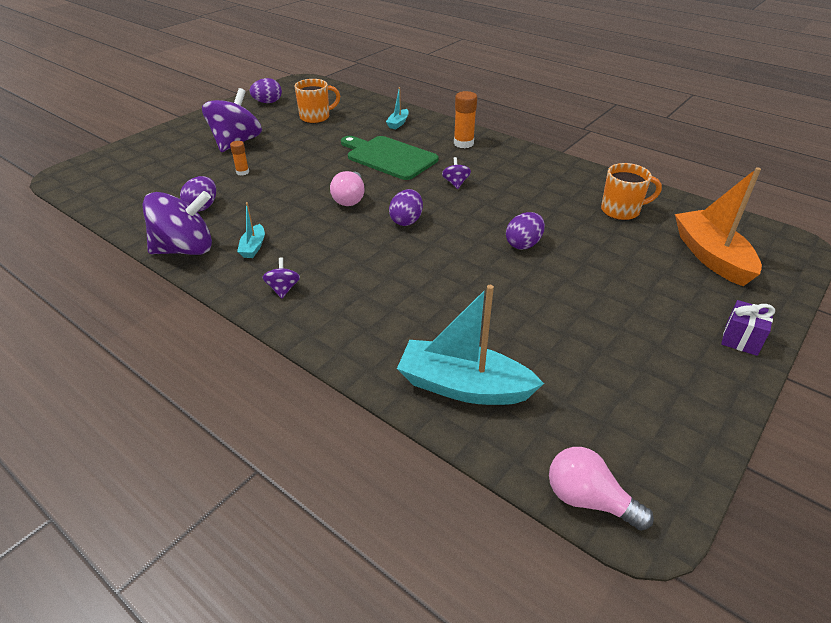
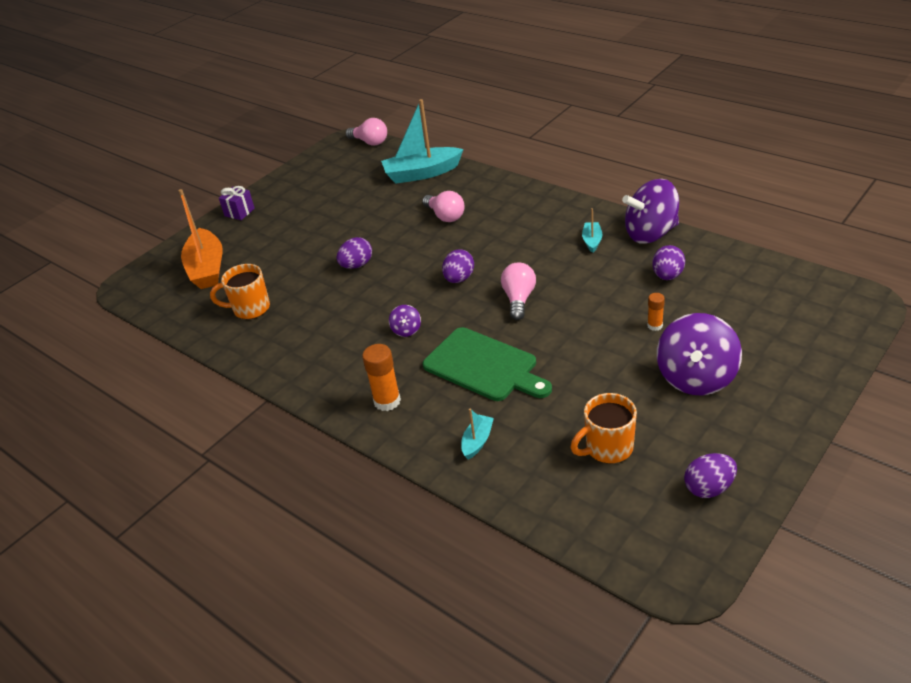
camera: 175 degrees left, 0 degrees up
(283, 289) = (551, 212): purple spinning top -> none
(422, 298) = (445, 216): none -> pink light bulb
(463, 386) = (422, 173): turquoise boat -> turquoise boat turned 150 degrees clockwise

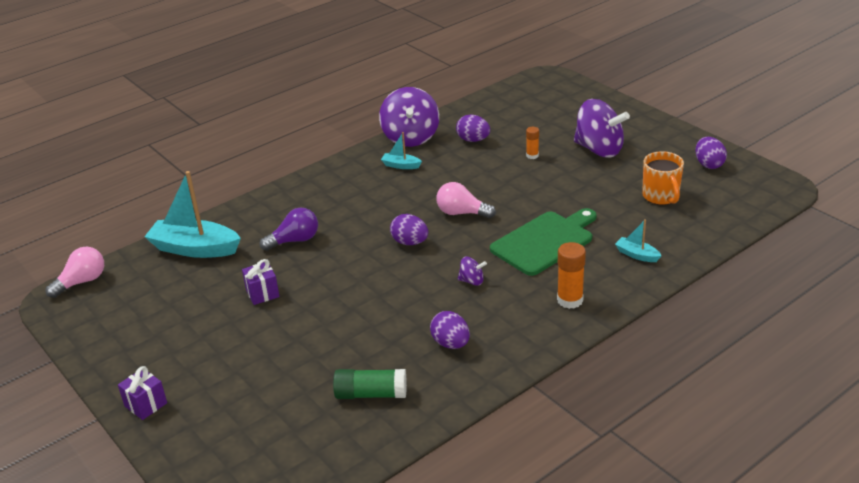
camera: 80 degrees left, 5 degrees down
(207, 268) = (259, 435): orange boat -> none
(250, 309) = (371, 394): orange mug -> green glue stick
(357, 265) = (341, 307): purple egg -> purple egg (451, 343)
(369, 222) = (262, 293): none -> purple gift
(422, 173) = (195, 248): turquoise boat -> turquoise boat turned 105 degrees clockwise
(445, 216) = (294, 240): pink light bulb -> purple light bulb

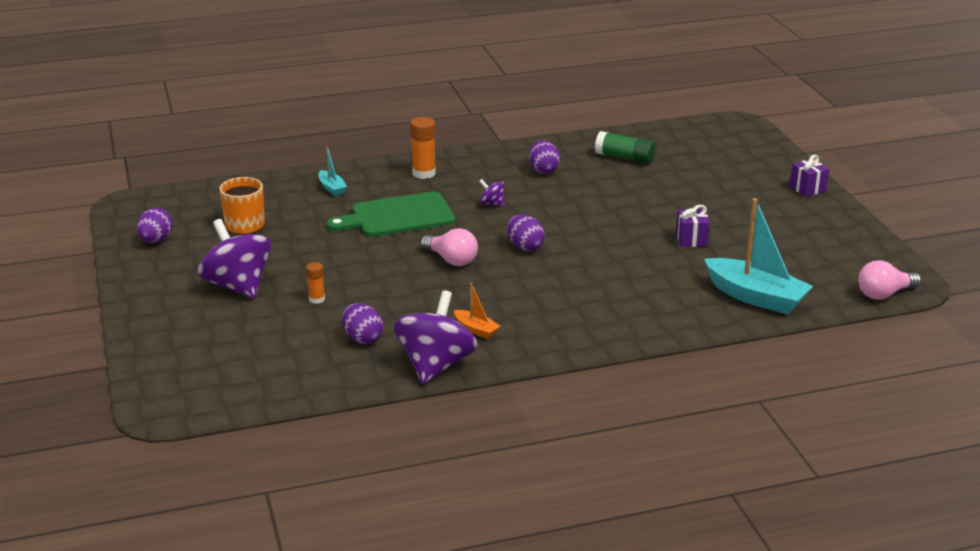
camera: 160 degrees left, 5 degrees down
(294, 240) = (643, 278): purple light bulb -> none
(401, 165) = (476, 330): turquoise boat -> orange boat

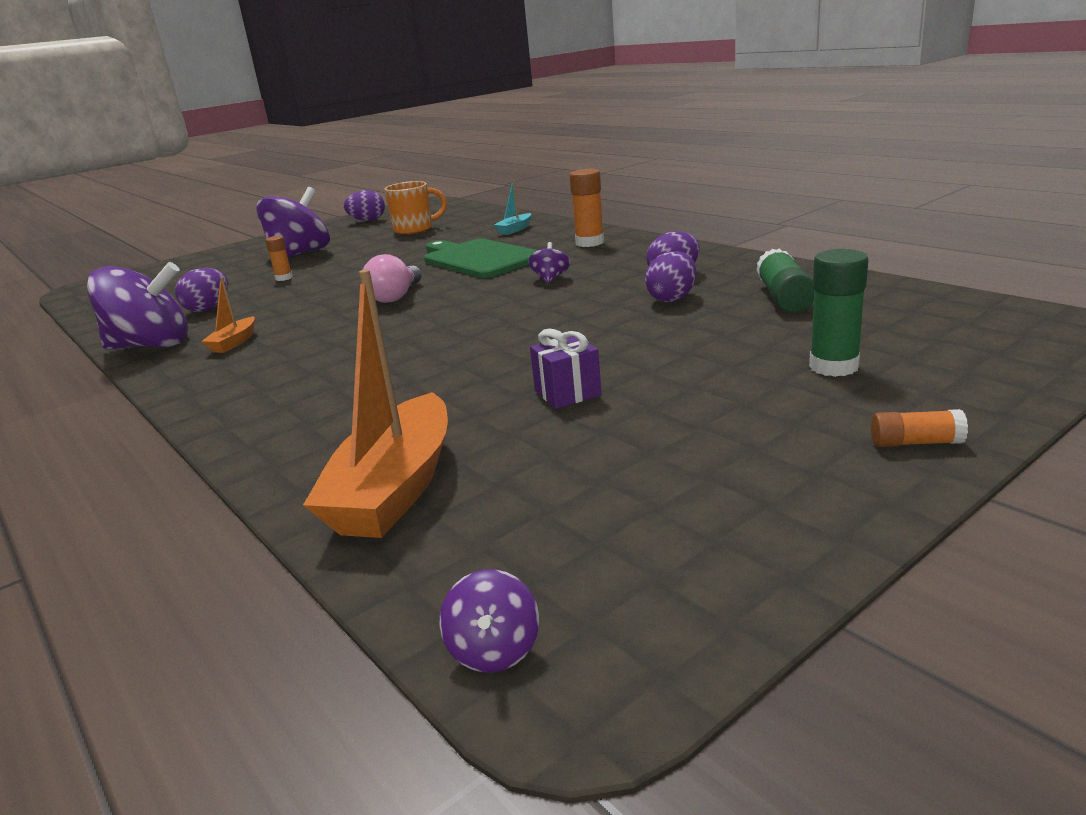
camera: 70 degrees right, 5 degrees down
(525, 247) = (454, 315): purple egg -> purple egg (672, 299)
(725, 177) = (833, 366): none -> green glue stick
(756, 297) = (395, 489): turquoise boat -> orange boat
(807, 189) = (915, 443): purple gift -> orange glue stick
(884, 294) = (494, 650): pink light bulb -> purple spinning top

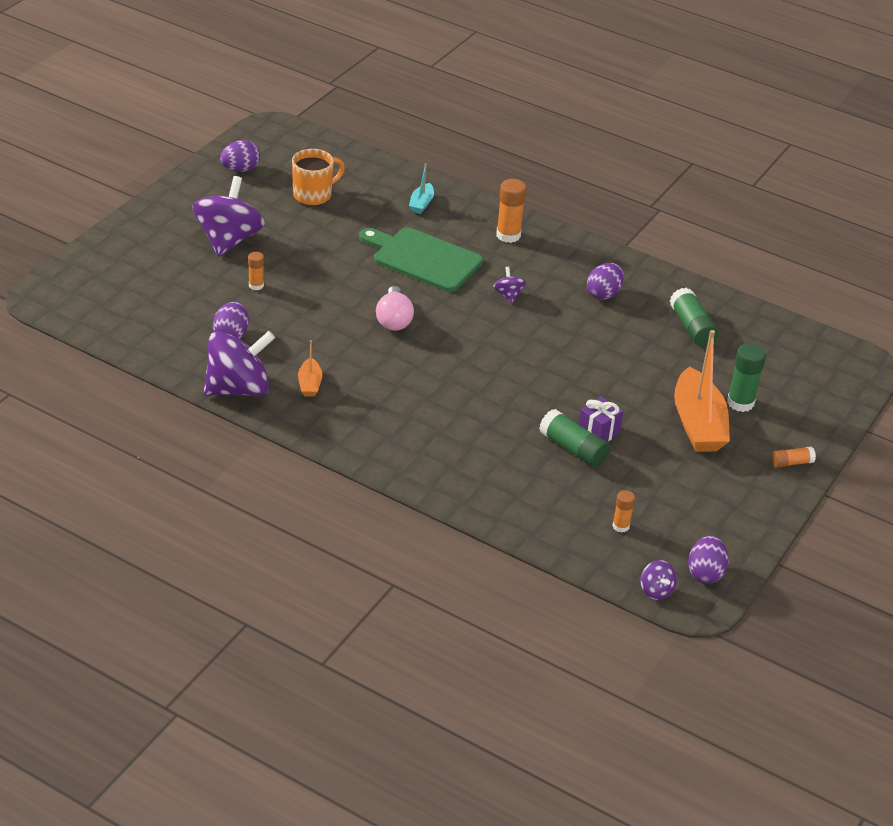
camera: 25 degrees left, 15 degrees up
(395, 489) = (549, 513): orange boat -> orange boat (697, 424)
(508, 518) = (621, 526): none -> orange glue stick
(510, 410) = (573, 449): none -> green glue stick
(672, 299) = (616, 327): purple egg -> purple egg (705, 573)

